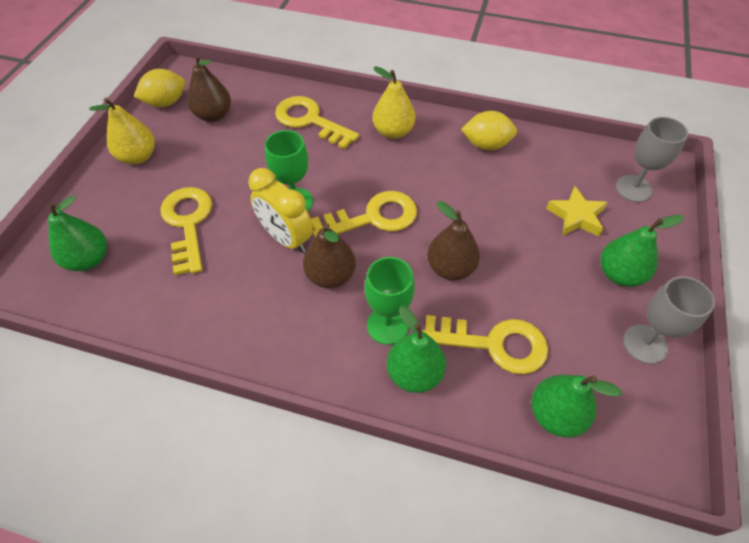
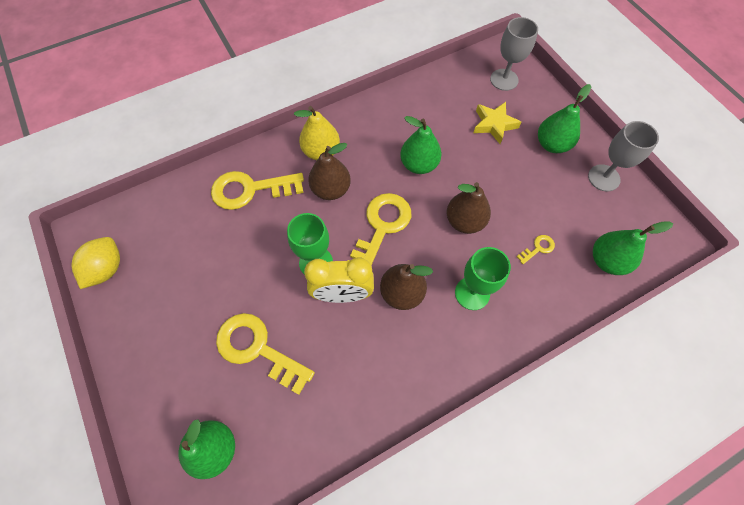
camera: 45 degrees left, 10 degrees up
(138, 156) = (144, 334): yellow pear -> none
(213, 115) = (165, 246): brown pear -> brown pear (331, 189)
(414, 373) = (519, 308): green pear -> green pear (419, 164)
(486, 145) = (392, 114): yellow lemon -> none
(494, 344) = (538, 248): yellow key -> yellow key, size x0.44

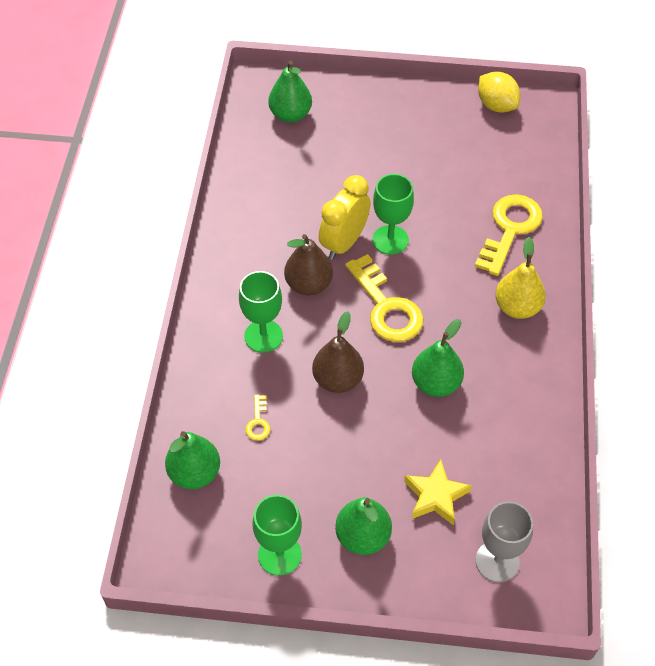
camera: 125 degrees right, 10 degrees down
(257, 348) = (344, 167): yellow key -> none
(331, 189) = (462, 291): brown pear -> none
(603, 178) = (279, 554): grey goblet -> green goblet

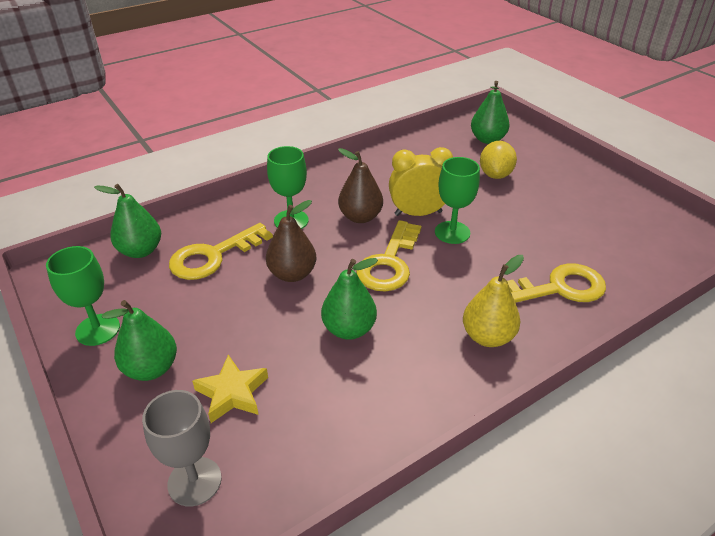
camera: 50 degrees right, 15 degrees down
(258, 422) = (213, 256): yellow key -> yellow key, size x2.28
(496, 105) = (658, 217): yellow lemon -> yellow lemon (495, 175)

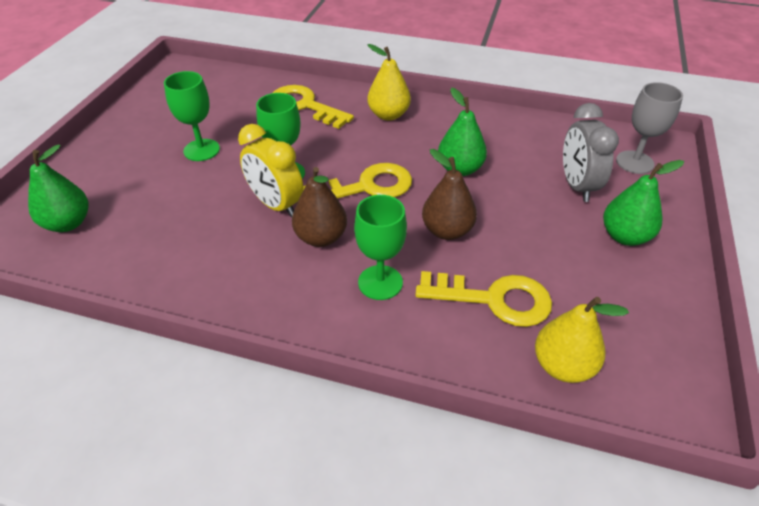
camera: 130 degrees left, 5 degrees up
(98, 329) = (655, 299): green goblet -> green goblet (201, 150)
(141, 251) = (562, 366): green pear -> yellow pear
(232, 393) = (577, 186): yellow star -> grey clock
(495, 175) = (155, 188): yellow lemon -> none

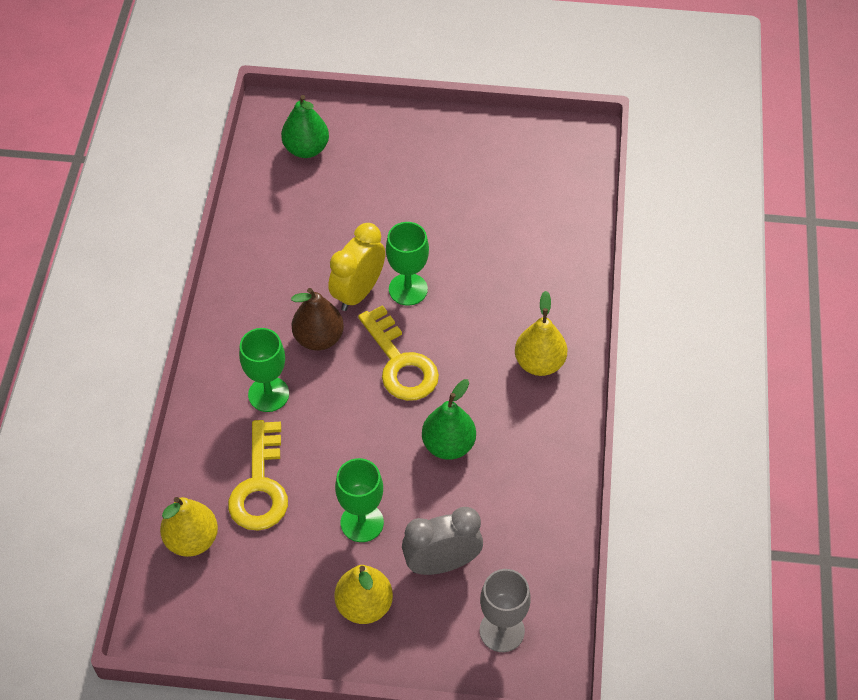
camera: 80 degrees right, 10 degrees up
(201, 150) = (431, 208): green goblet -> green goblet (362, 522)
(304, 106) = (537, 277): yellow key -> none
(447, 231) = (345, 441): brown pear -> none
(625, 236) = (364, 605): green pear -> yellow pear

